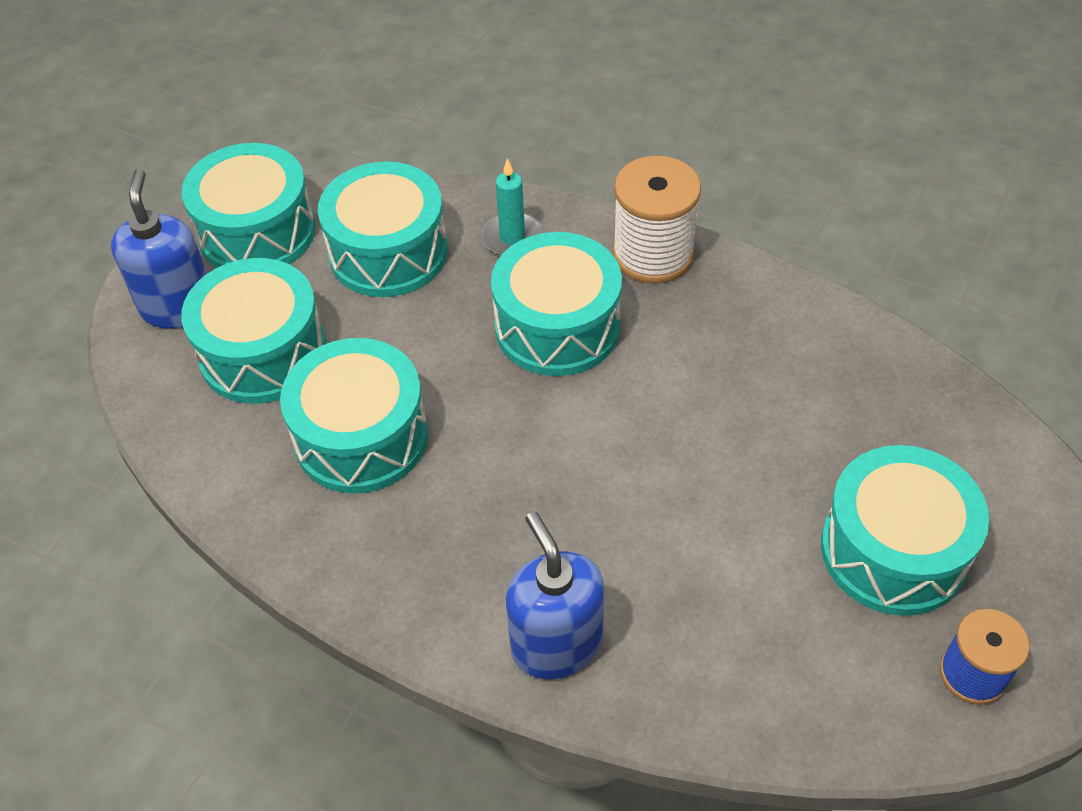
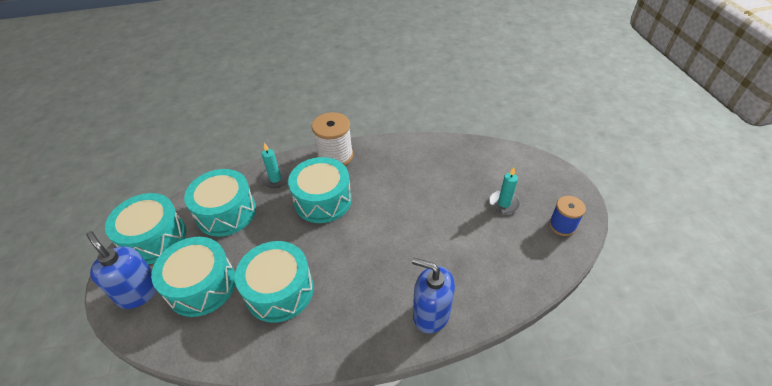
camera: 40 degrees left, 5 degrees down
(893, 550) = (504, 203): turquoise drum -> turquoise candle

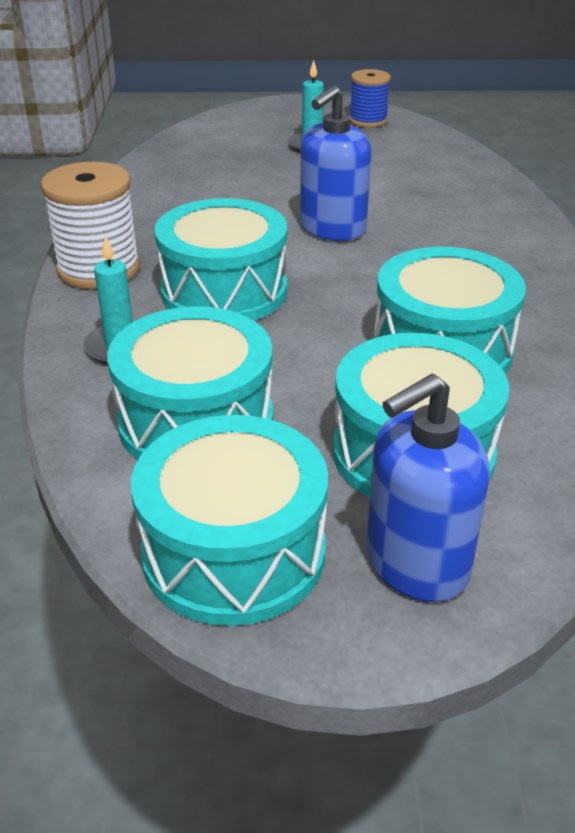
camera: 80 degrees left, 10 degrees down
(431, 314) = (503, 220): blue soap dispenser -> blue soap dispenser (332, 229)

